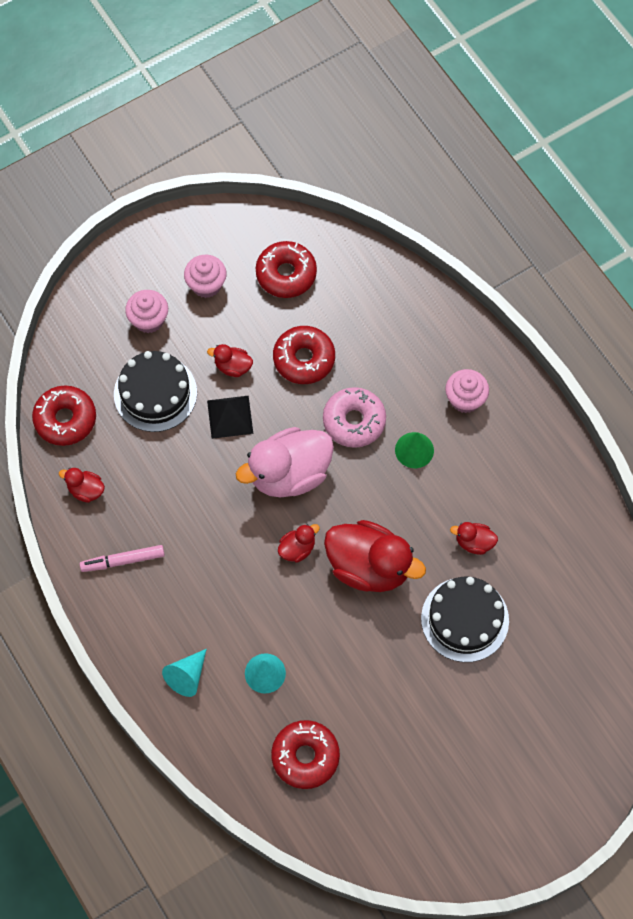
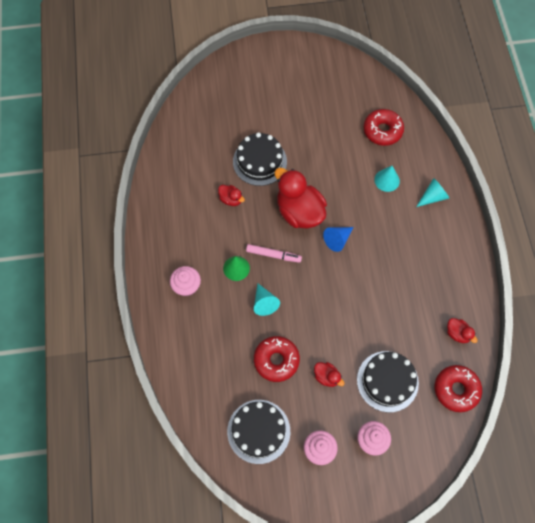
camera: 155 degrees left, 0 degrees up
(123, 561) = (448, 278): pink marker -> pink marker (273, 255)
(230, 417) = (343, 342): black pyramid -> none
(286, 274) = (258, 431): red donut -> black cake
(289, 474) = (321, 287): pink duck -> none
(297, 549) = (337, 240): red duck -> blue cone
(354, 421) = (264, 303): pink donut -> turquoise cone

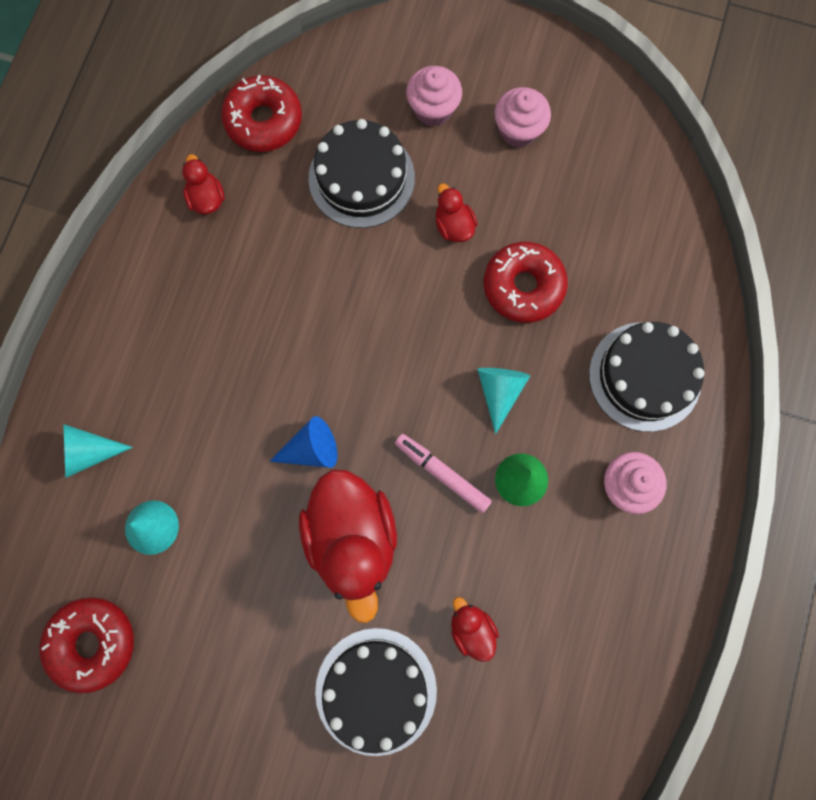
camera: 155 degrees left, 10 degrees up
(258, 431) = (599, 194): black cake -> black cake (645, 376)

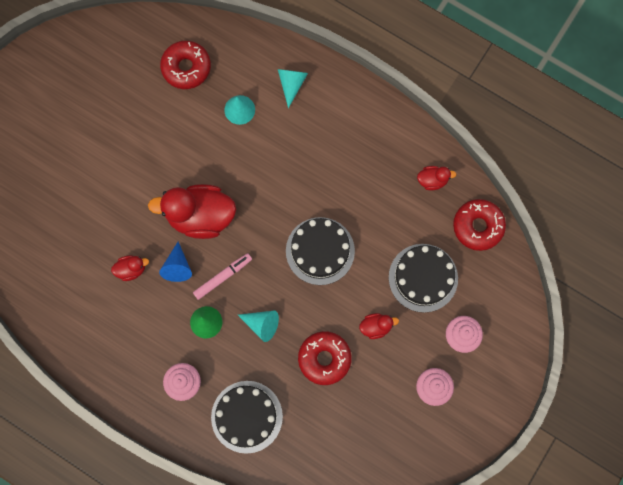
camera: 105 degrees right, 0 degrees up
(312, 449) = (258, 206): blue cone -> blue cone (177, 267)
(376, 690) = (115, 209): black cake -> black cake (320, 251)

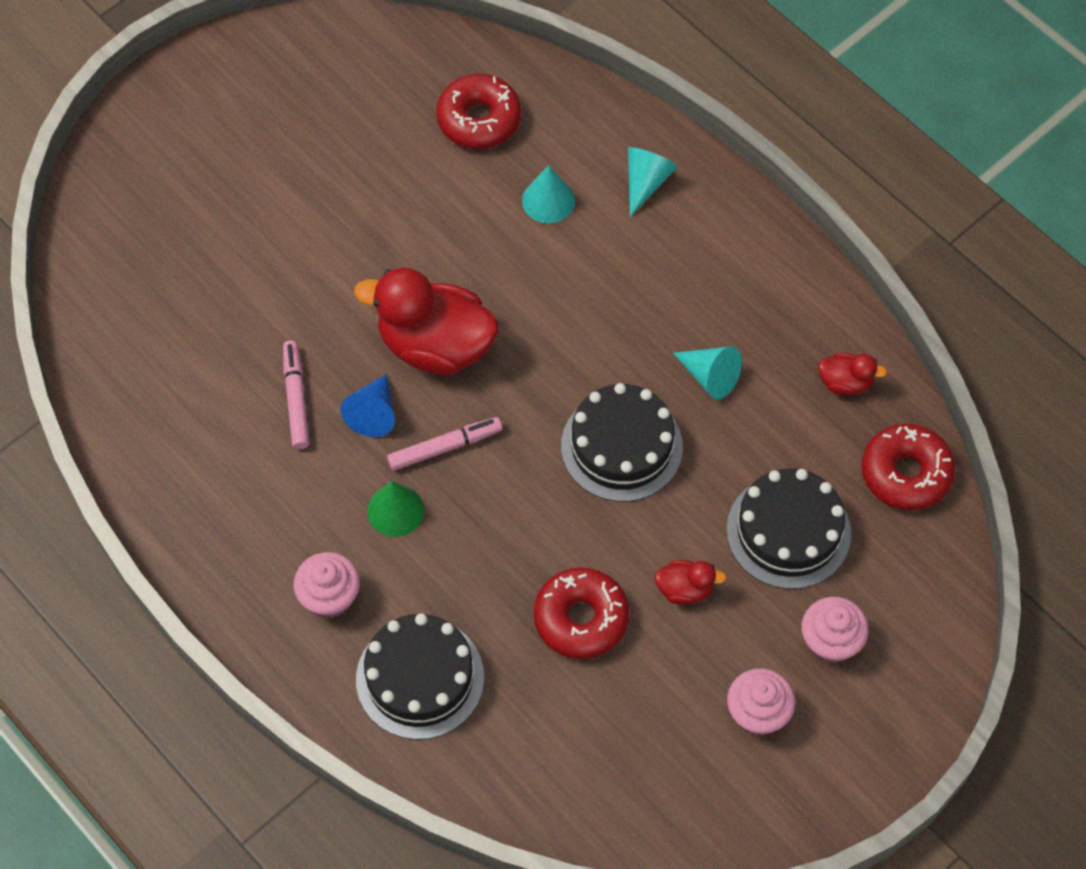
camera: 15 degrees right, 15 degrees down
(131, 269) = (296, 398): red duck -> pink marker
(262, 324) = (489, 537): turquoise cone -> turquoise cone (710, 377)

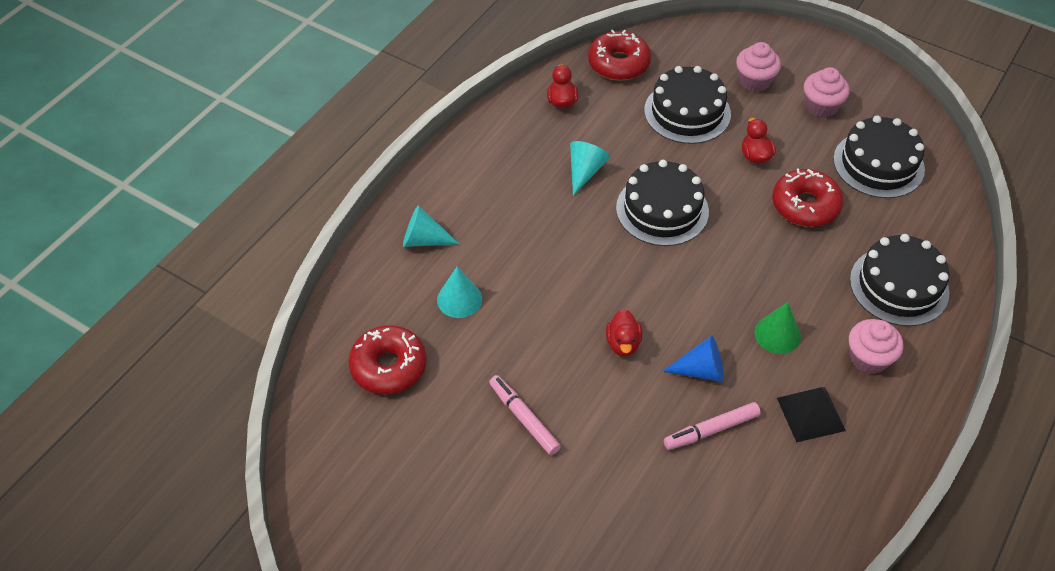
camera: 105 degrees left, 10 degrees down
(280, 505) = (810, 414): none -> black pyramid
(435, 346) = (623, 343): red duck -> red duck, size x0.46
(445, 447) = (709, 315): pink marker -> pink marker (523, 418)
(628, 744) = (878, 164): none -> black cake

